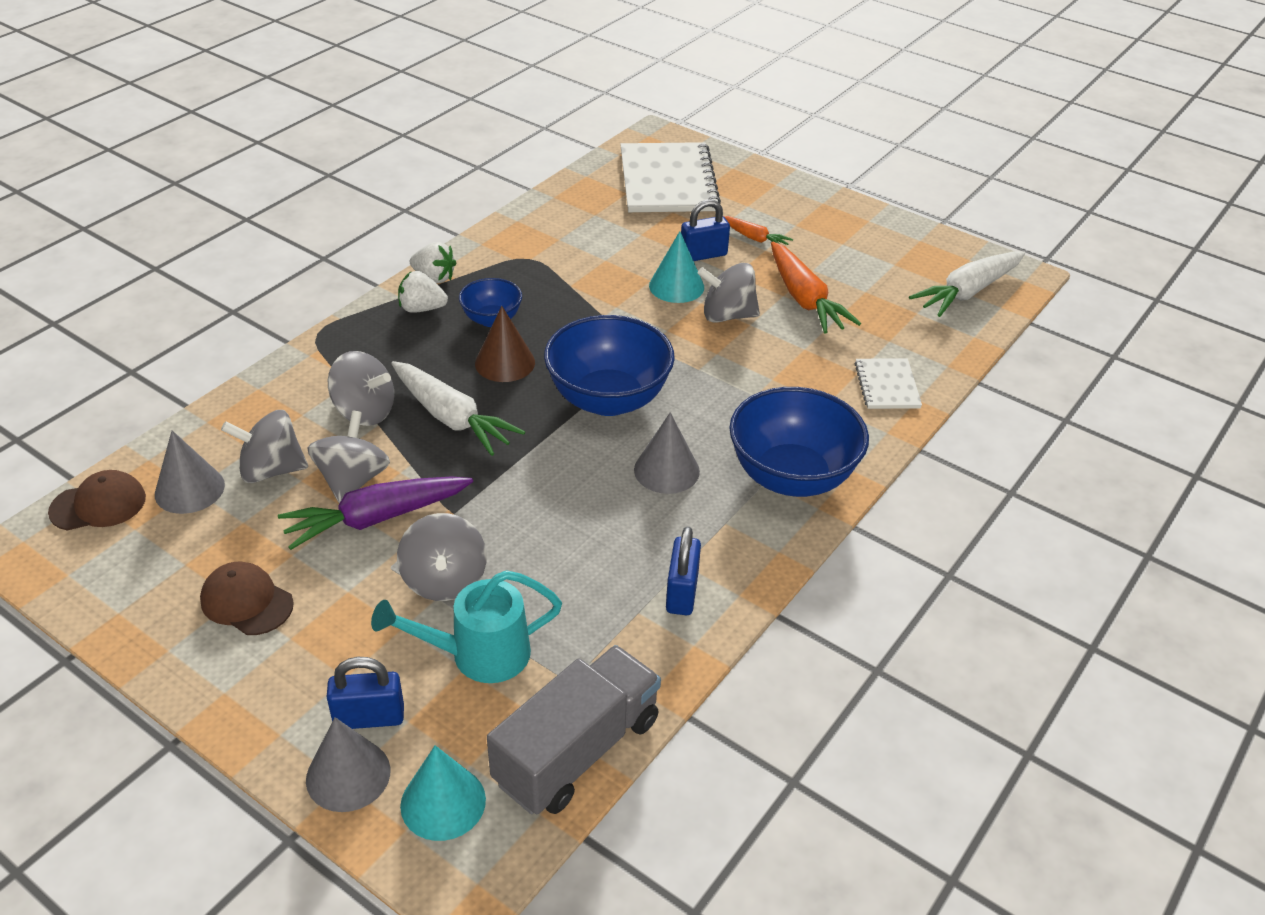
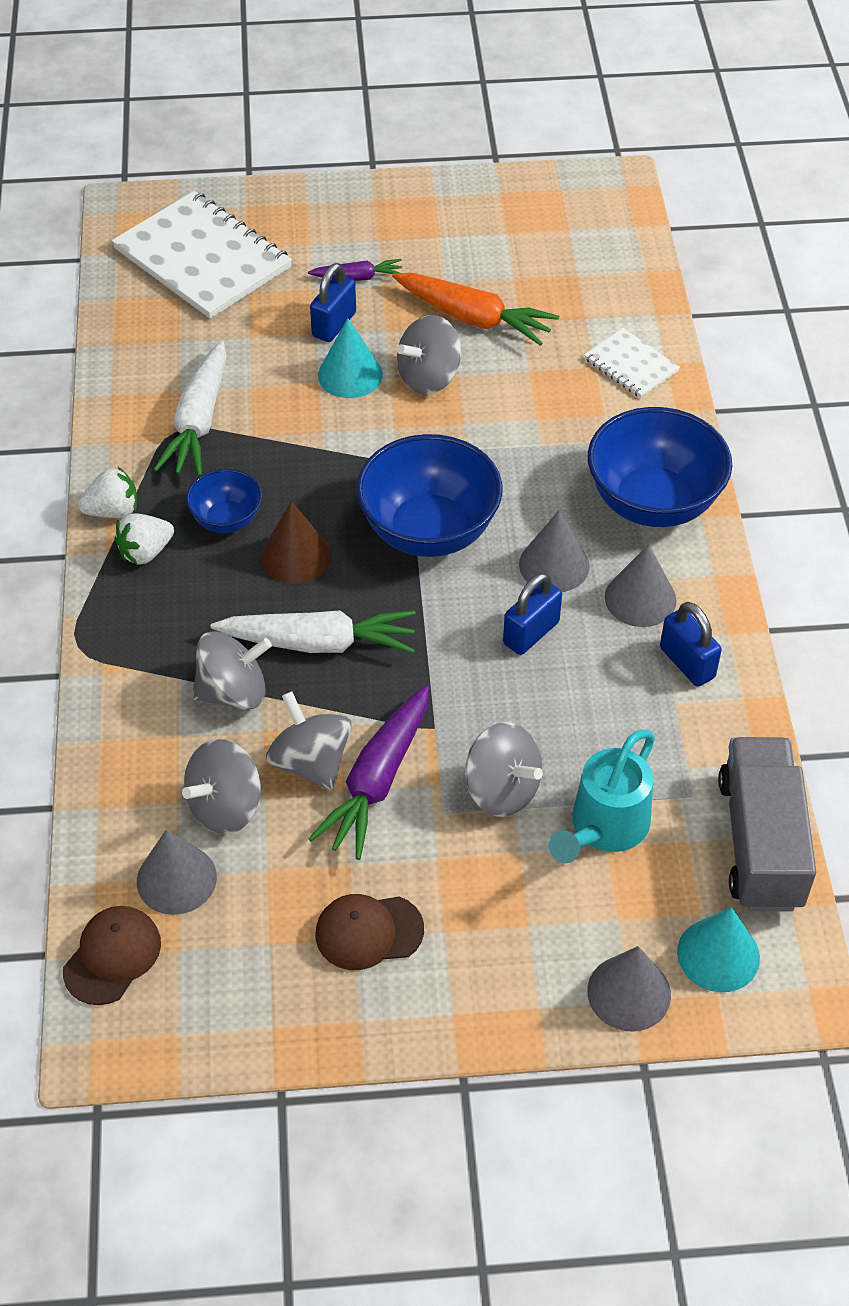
camera: 40 degrees left, 10 degrees up
(369, 717) = (588, 940): blue padlock -> blue padlock (531, 633)
(701, 529) = (640, 598): none -> grey cone
(754, 238) = (358, 277): orange carrot -> purple carrot
(968, 292) = (595, 226): white carrot -> white carrot (199, 422)

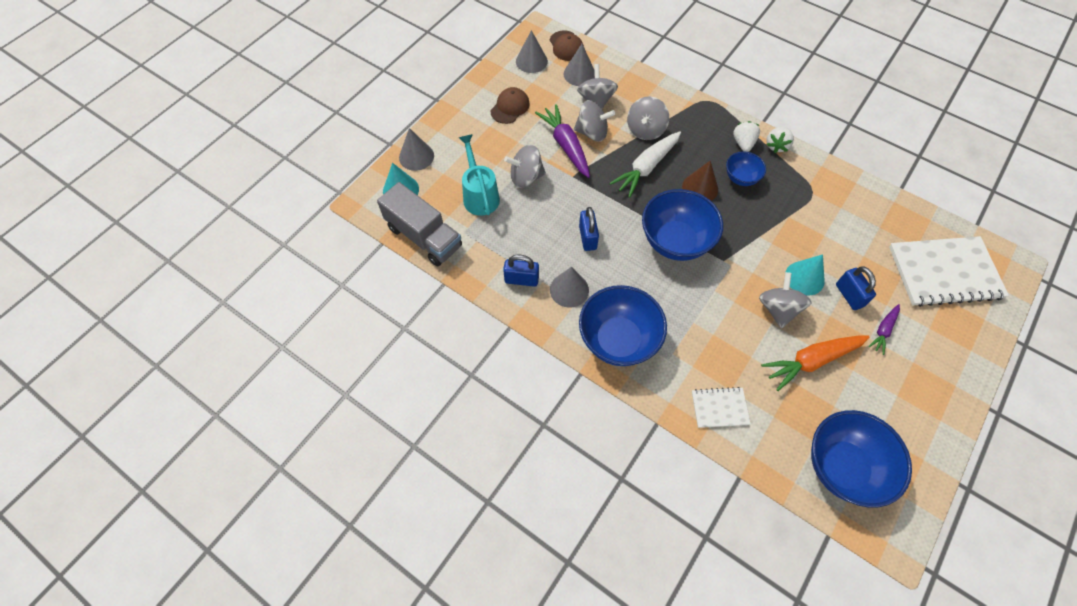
camera: 130 degrees right, 10 degrees up
(199, 422) = (813, 202): white carrot -> none
(554, 565) = (616, 272): grey cone -> grey cone (531, 61)
(582, 243) = (842, 467): none -> blue bowl

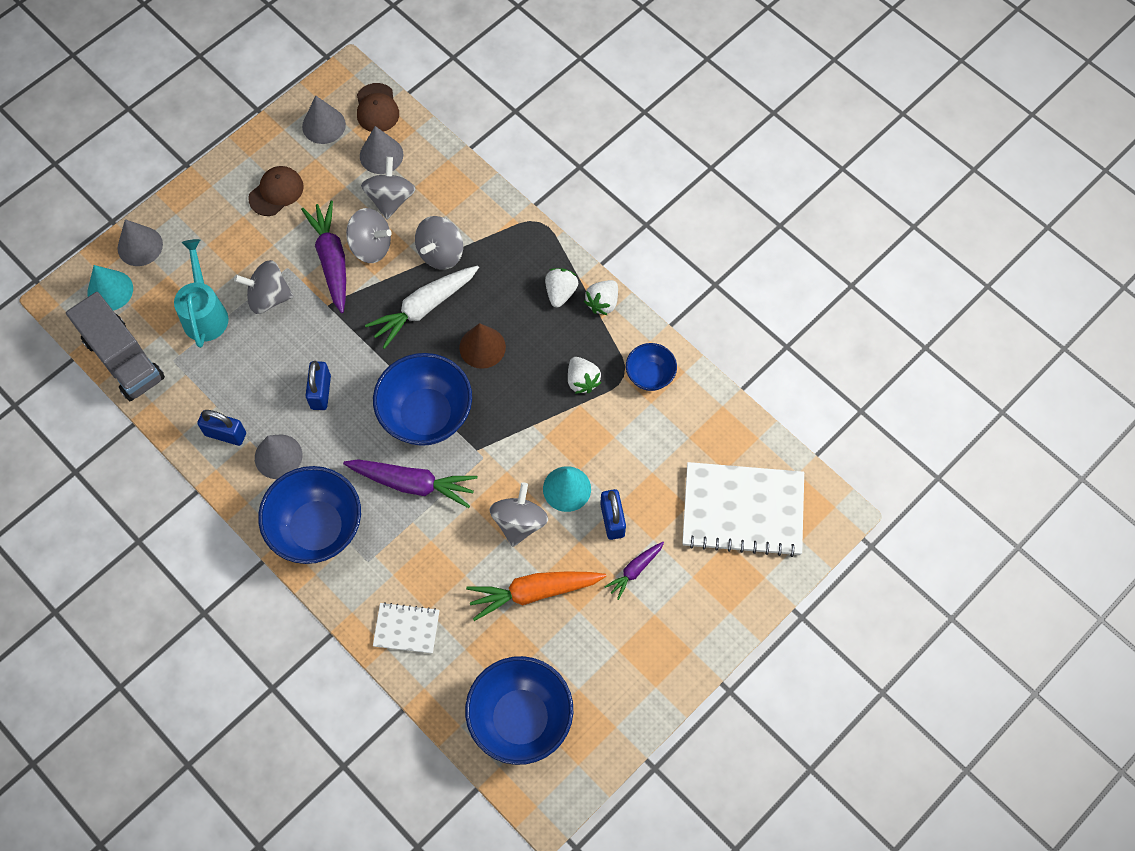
camera: 10 degrees right, 5 degrees up
(683, 293) = (413, 484): none -> purple carrot
(741, 178) = (539, 342): blue bowl -> blue bowl (650, 375)
(783, 200) = (582, 381): none -> white strawberry

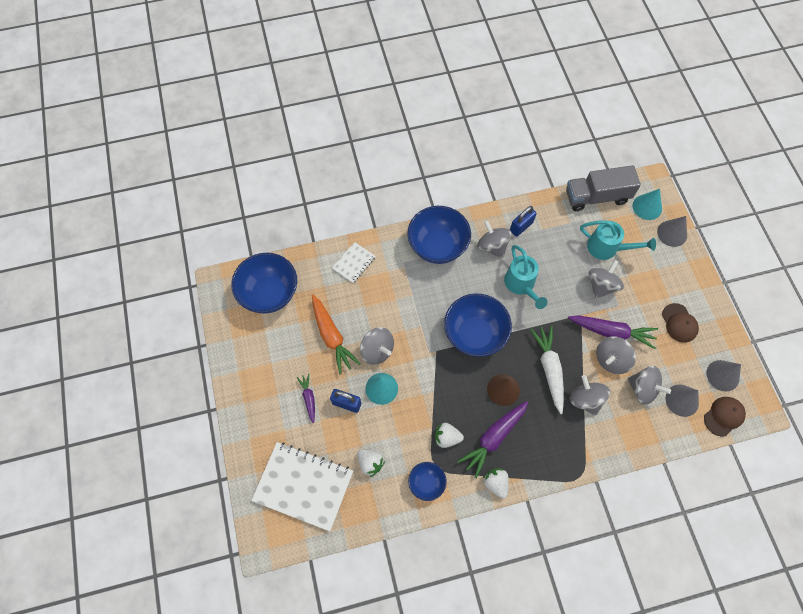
camera: 120 degrees right, 0 degrees up
(278, 456) = (492, 246): grey cone -> grey spinning top
(321, 392) = (521, 285): blue padlock -> turquoise watering can
(377, 108) = (724, 416): brown cap -> brown cap turned 120 degrees clockwise
(413, 484) = (435, 306): purple carrot -> purple carrot (493, 438)
(534, 592) = (332, 336): orange carrot -> orange carrot turned 135 degrees clockwise
(560, 292) = (517, 460): white strawberry -> white strawberry (370, 463)
(742, 510) = (303, 486): white notebook -> white notebook turned 75 degrees clockwise

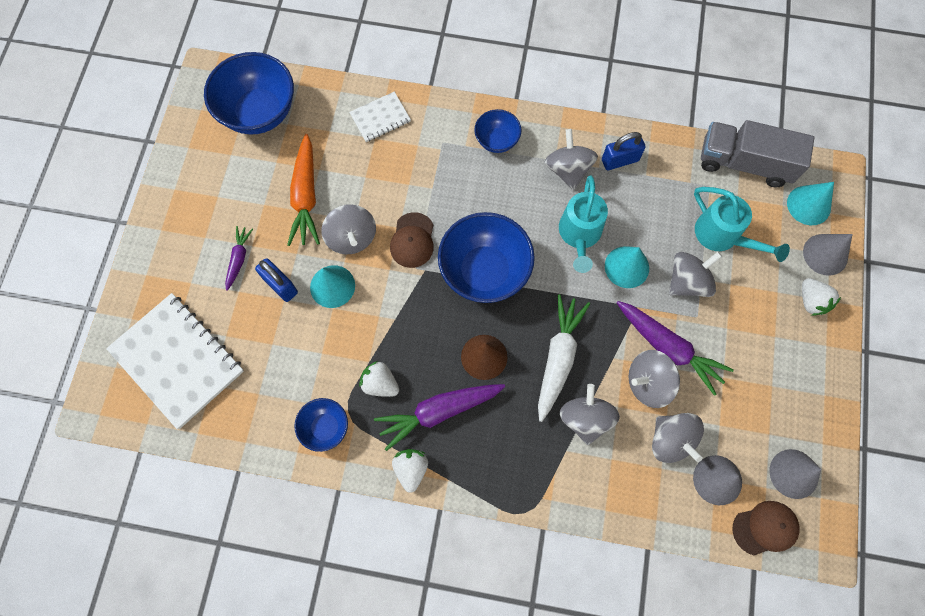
camera: 25 degrees right, 5 degrees up
(370, 463) = (270, 370): white strawberry -> white strawberry (811, 301)
(437, 246) = (497, 140): blue bowl -> blue bowl, size x0.53
(560, 292) = (626, 267): none -> turquoise cone
(679, 323) = (770, 377): brown cap -> brown cap (412, 240)

